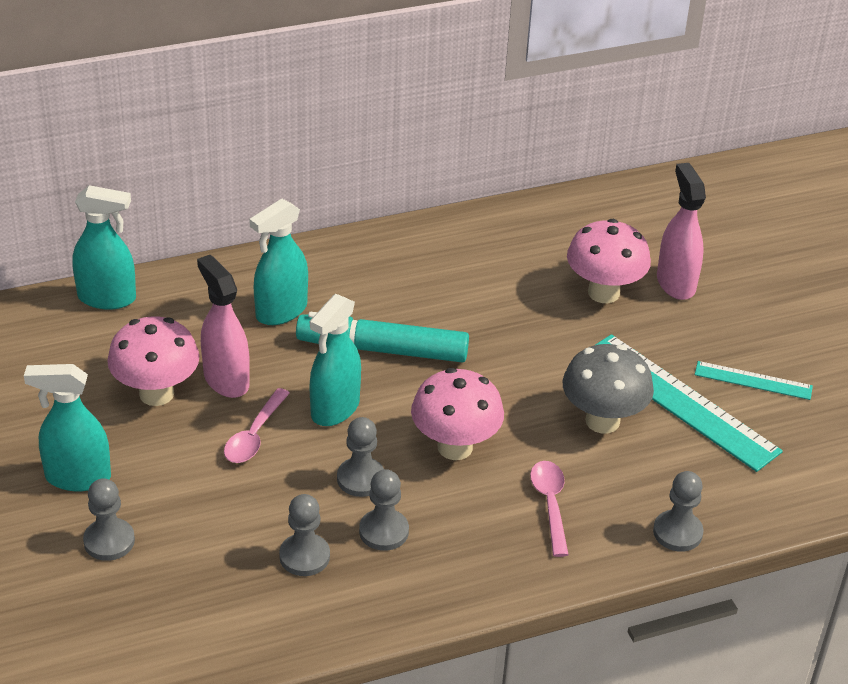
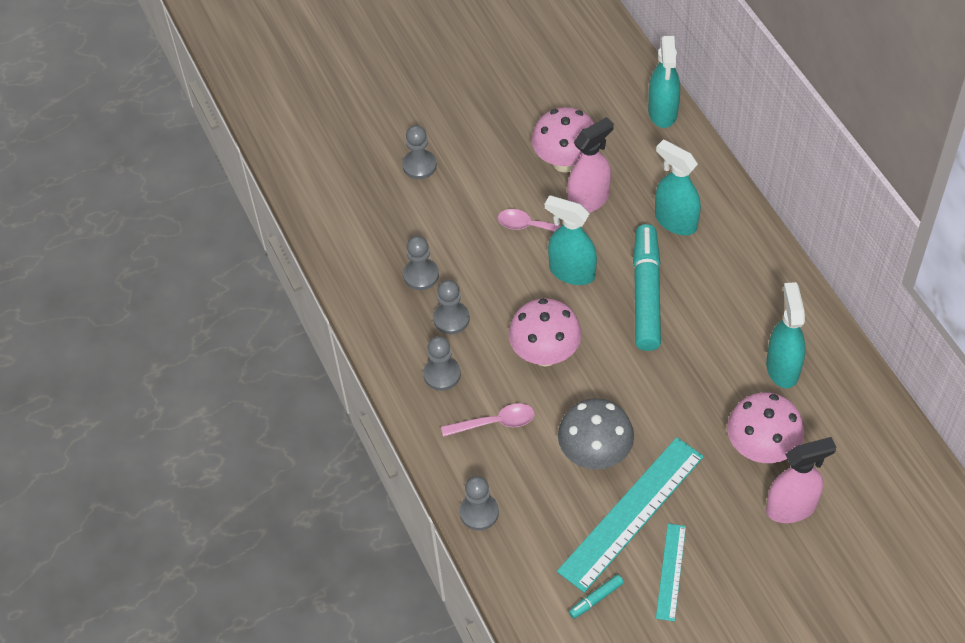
camera: 90 degrees right, 15 degrees up
(77, 477) = (474, 136): turquoise spray bottle -> turquoise spray bottle (782, 367)
(361, 479) = (501, 298): grey pawn -> grey pawn (442, 374)
(789, 443) = (596, 599): none -> turquoise marker

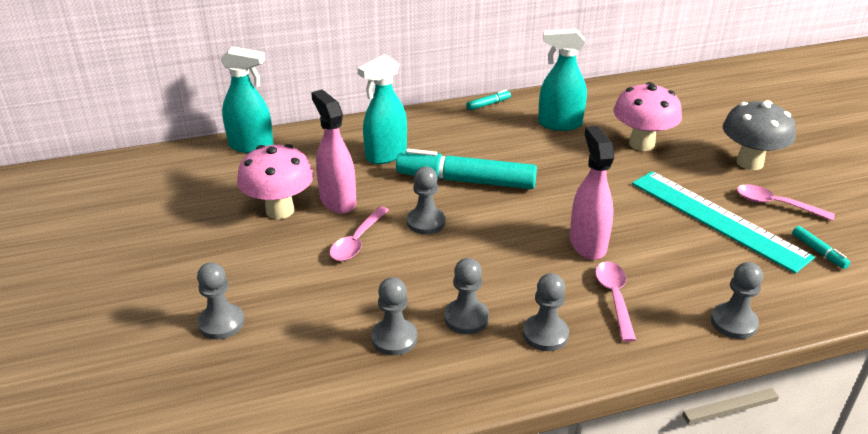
camera: 85 degrees left, 20 degrees down
(545, 354) = (527, 252): pink mushroom -> none
(571, 272) = (426, 222): turquoise spray bottle -> grey pawn
(595, 455) = (652, 233): grey mushroom -> grey mushroom (749, 162)
(671, 571) = (776, 204): turquoise ruler -> pink spoon
(791, 507) = (698, 138): pink spray bottle -> pink spray bottle (587, 244)
(807, 296) = (488, 104): none -> turquoise marker

